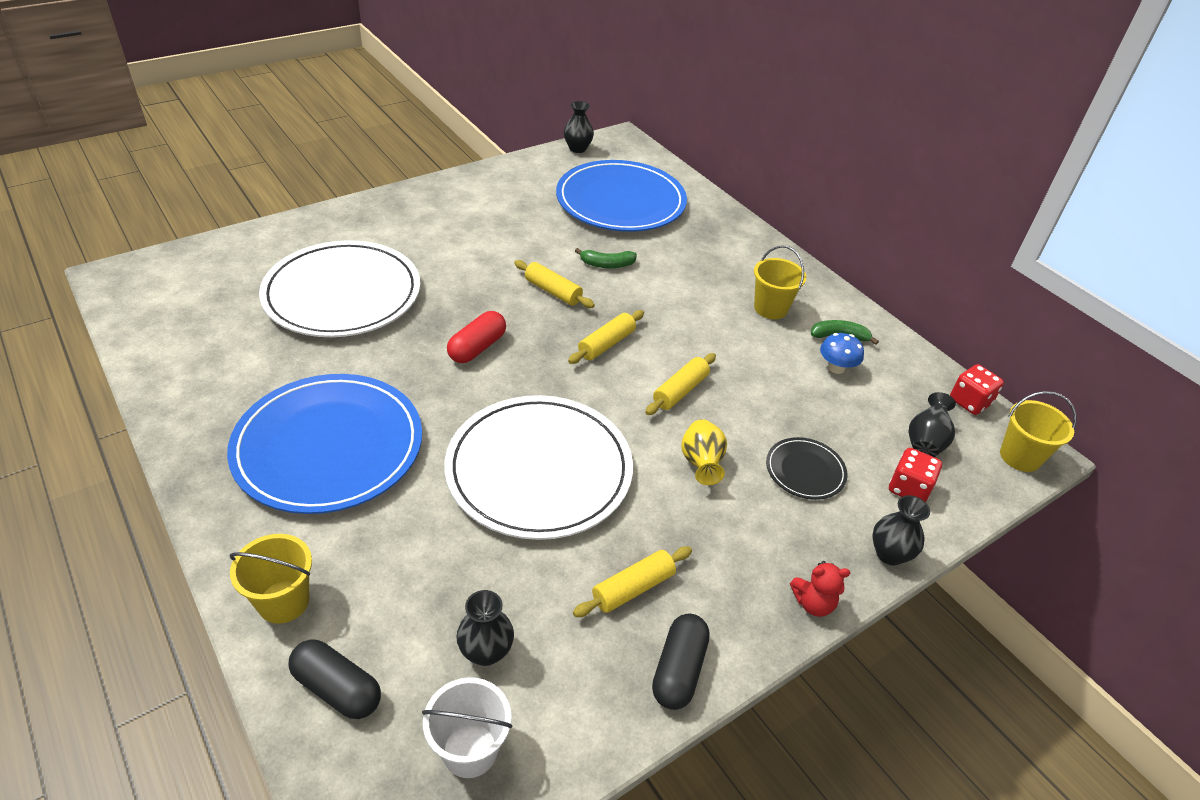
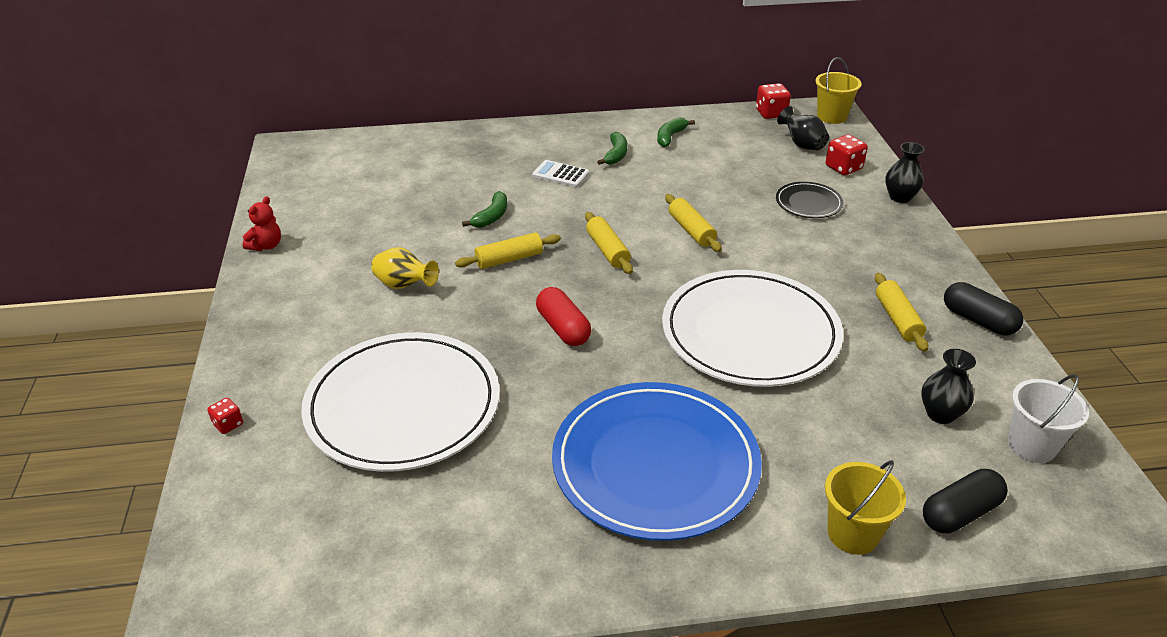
camera: 60 degrees left, 5 degrees down
(292, 227) = (228, 424): none -> red dice
(577, 148) = (275, 177): black vase -> none
(620, 201) = (396, 180): blue plate -> none
(701, 464) = (781, 247): yellow vase -> yellow vase (404, 285)
(705, 284) = (560, 174): none -> white calculator
(770, 308) = (616, 155): yellow bucket -> green banana
(813, 603) = (934, 243): red teddy bear -> red teddy bear (266, 246)
(836, 368) = (705, 151): blue mushroom -> none

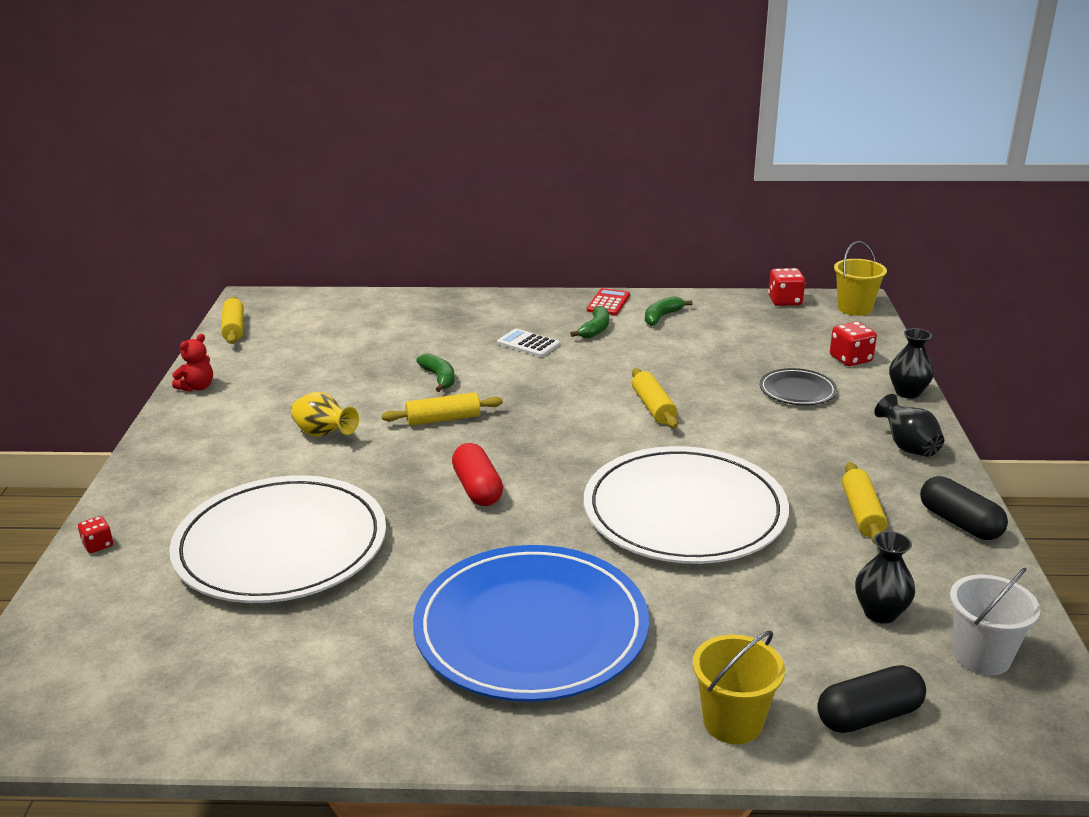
camera: 10 degrees right, 10 degrees down
(491, 217) = (439, 378): green banana -> green banana turned 60 degrees counterclockwise
(607, 250) = (553, 419): yellow rolling pin -> yellow rolling pin (234, 328)
(618, 126) = (608, 303): none -> red calculator
(802, 145) = (810, 333): black vase -> black vase (907, 447)

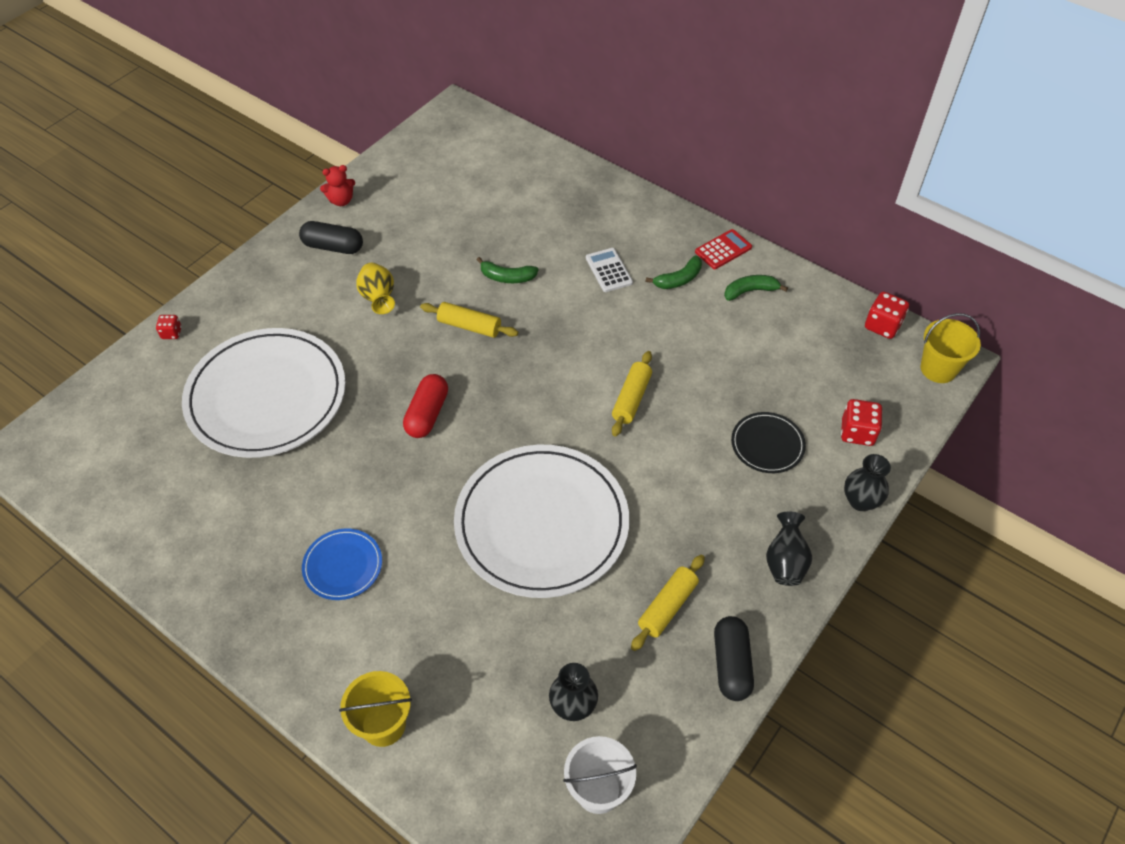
camera: 35 degrees right, 25 degrees up
(234, 328) = (416, 142): yellow rolling pin -> none
(439, 378) = (507, 277): green banana -> green banana turned 90 degrees clockwise
(531, 628) = (343, 566): blue plate -> blue plate, size x0.45
(869, 716) = (468, 781): black capsule -> black capsule (333, 247)

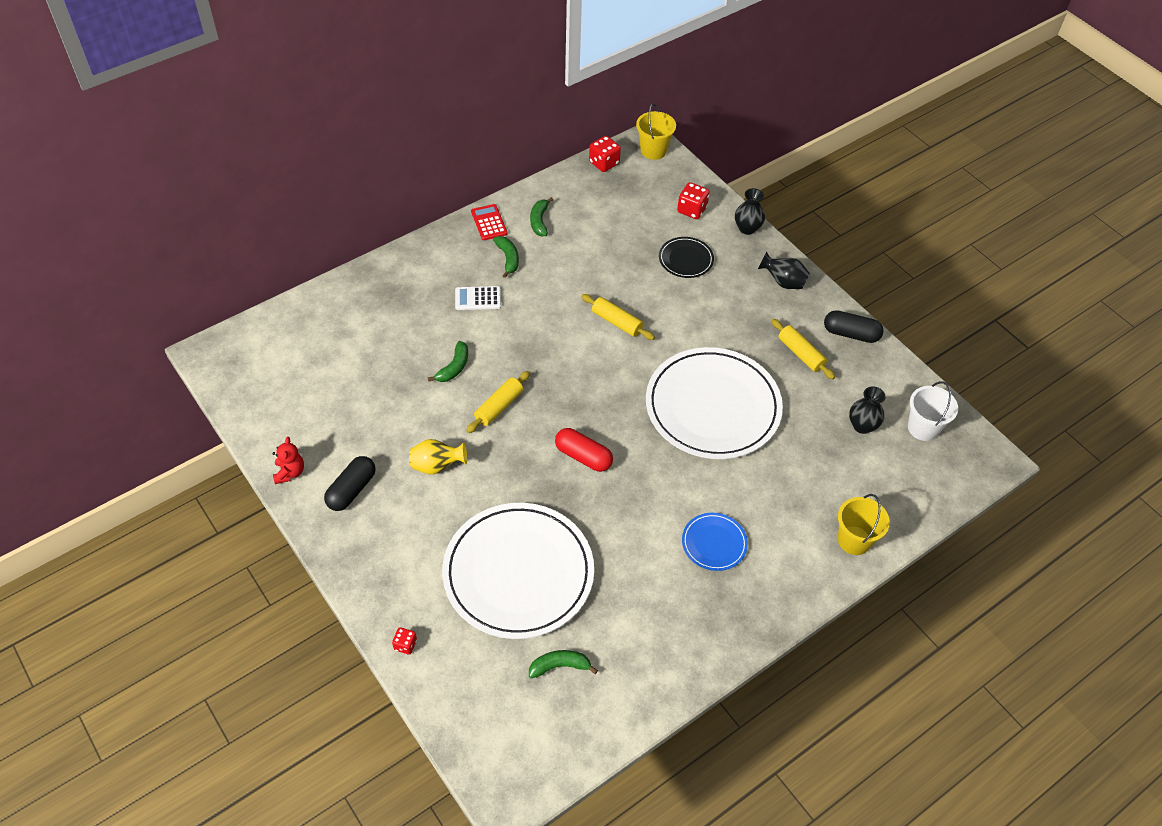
camera: 75 degrees left, 0 degrees up
(163, 458) = (559, 666): none -> green banana

